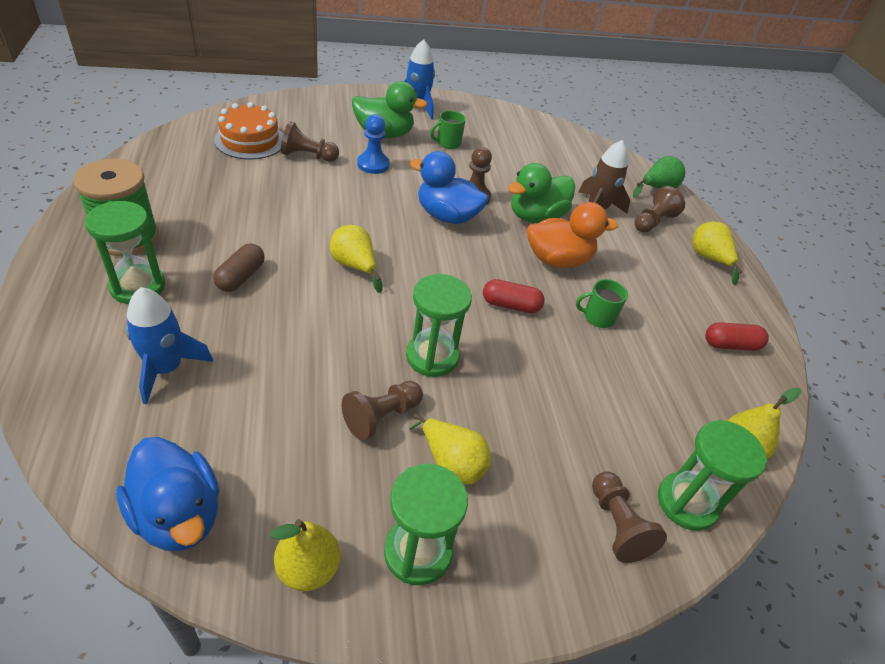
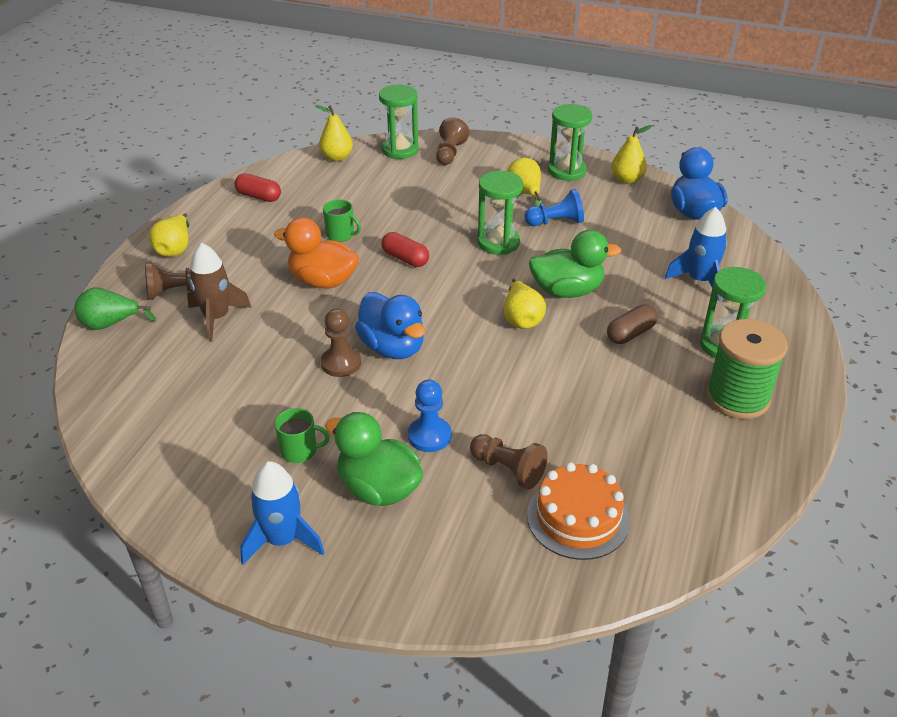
camera: 145 degrees left, 5 degrees down
(381, 417) = (556, 222): brown pawn -> blue pawn
(535, 216) = (296, 325): green duck -> green duck (567, 291)

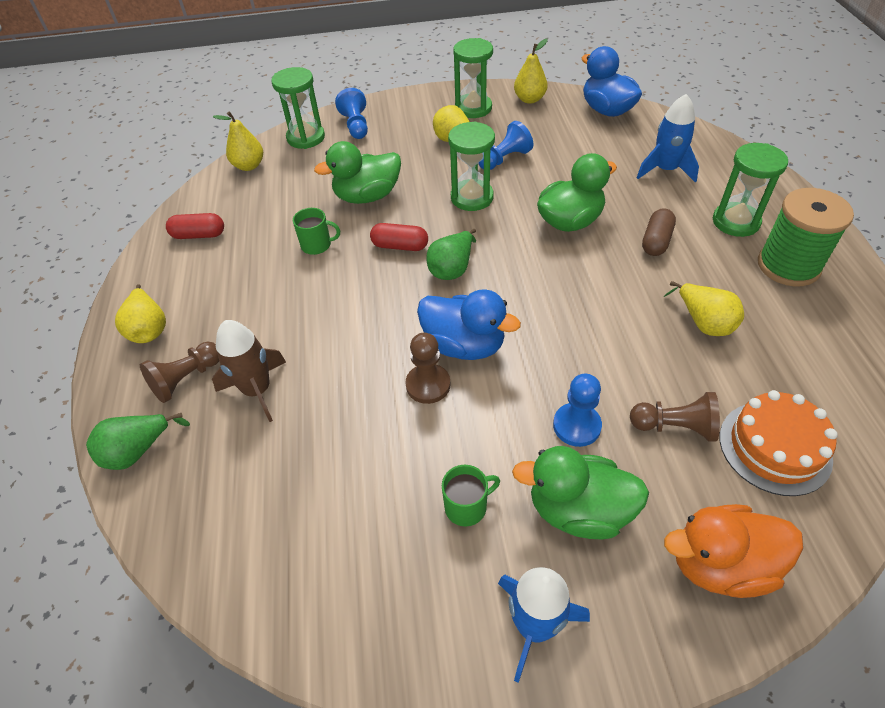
camera: 25 degrees left, 10 degrees up
(323, 281) = (338, 302): orange duck -> orange duck (720, 564)
(411, 212) = (367, 196): none -> green duck
(432, 290) = (452, 269): none -> green pear
(450, 153) = (356, 125): brown pawn -> blue pawn
(521, 319) = (555, 265): yellow pear -> yellow pear (703, 323)

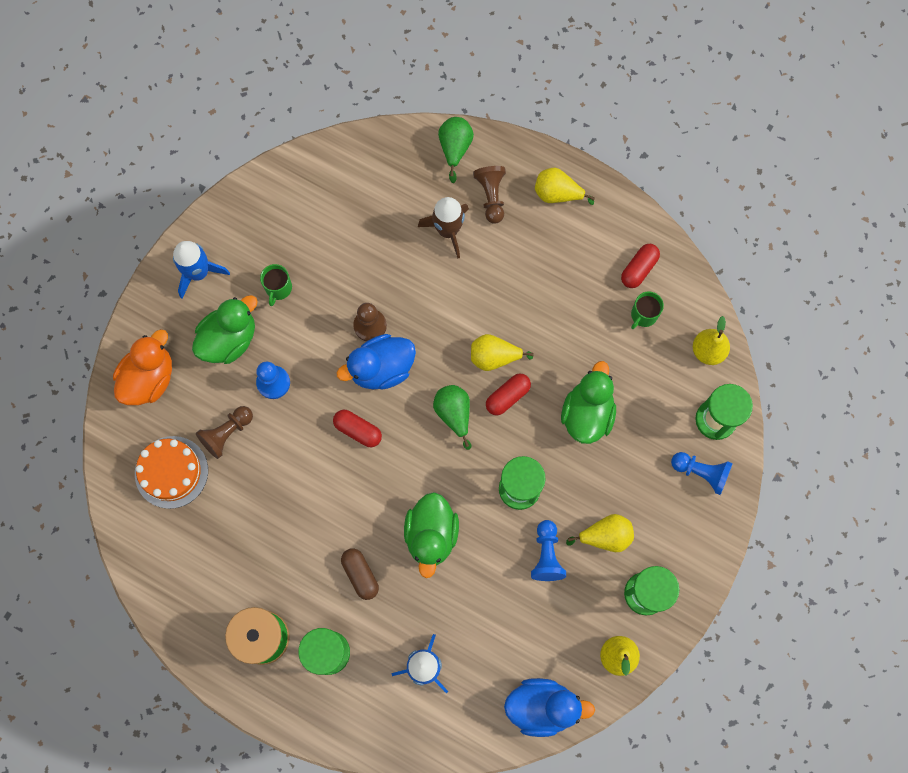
camera: 125 degrees right, 25 degrees up
(317, 245) = (557, 342): green mug -> green mug (643, 315)
(543, 322) = (358, 430): none -> red capsule
(703, 323) = (272, 527): yellow pear -> yellow pear (494, 357)

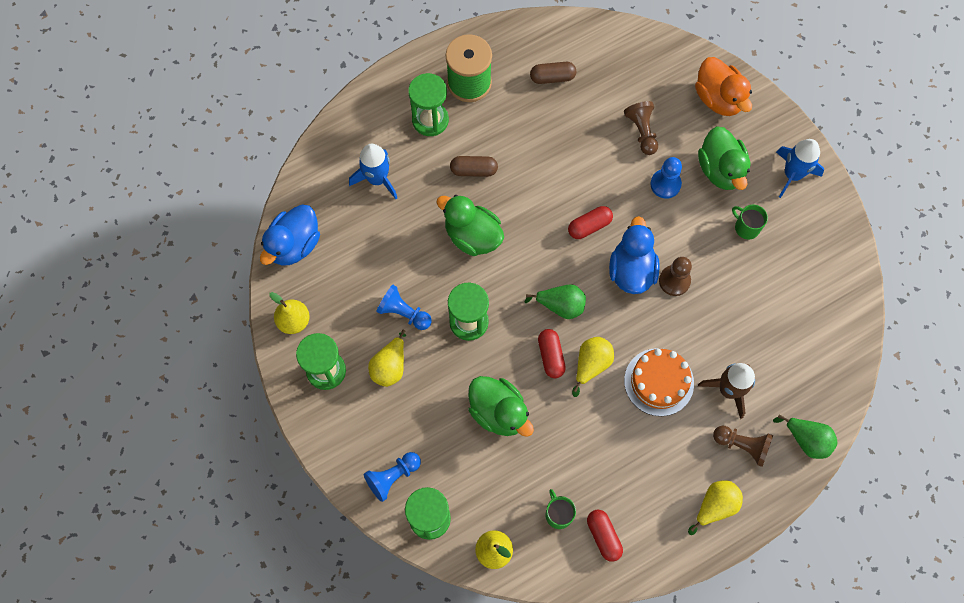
camera: 120 degrees right, 5 degrees down
(171, 472) = (633, 80): orange cake -> orange cake (659, 382)
(211, 555) = (552, 77): none -> brown capsule

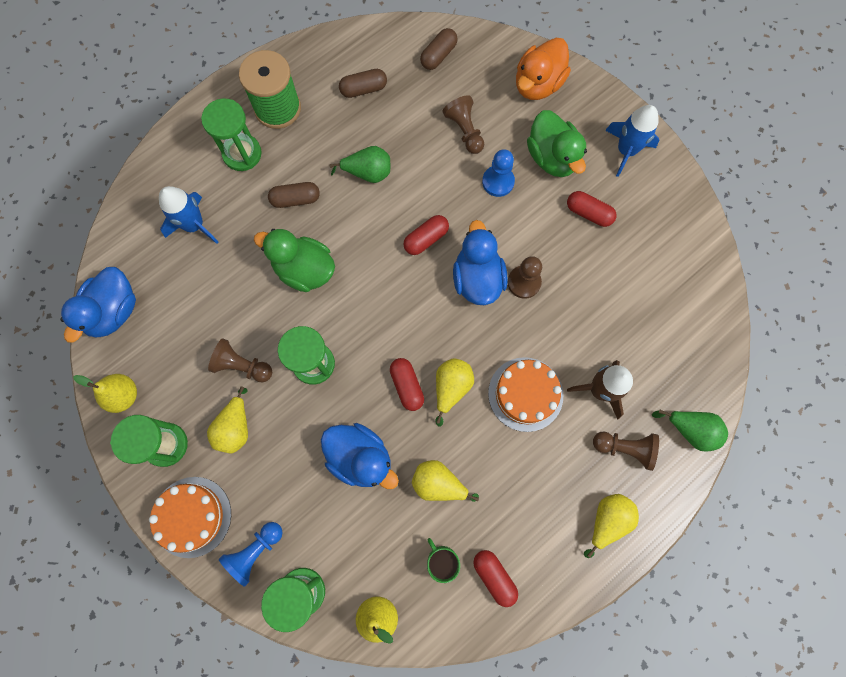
camera: 10 degrees left, 5 degrees up
(341, 437) = (192, 516): none -> orange cake
(403, 313) = (242, 366): blue pawn -> brown pawn
(499, 412) = (360, 458): green duck -> blue duck
(560, 306) = (409, 329): green pear -> green pear (368, 173)
(566, 447) = (438, 483): none -> yellow pear
(628, 56) = (438, 55): none -> brown capsule
(718, 99) = (537, 84): orange duck -> orange duck turned 75 degrees clockwise
(746, 227) = (588, 213): green mug -> red capsule

